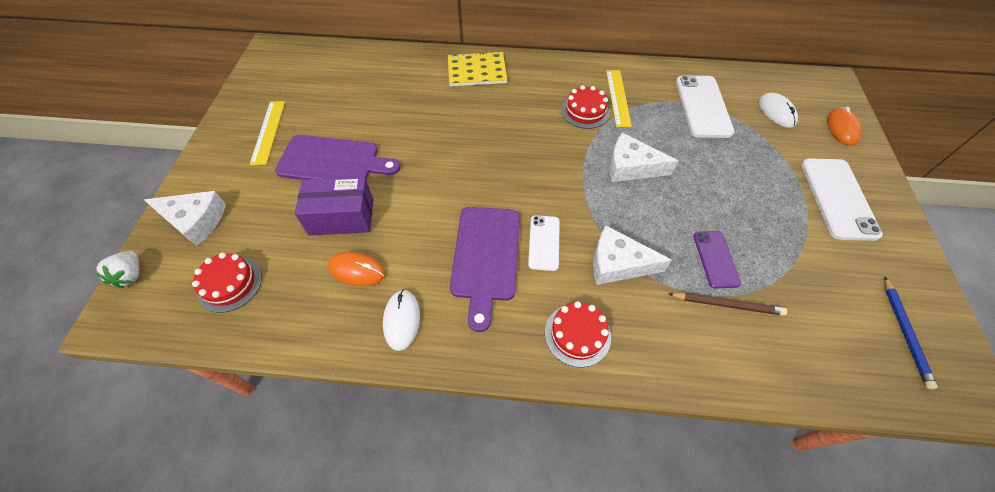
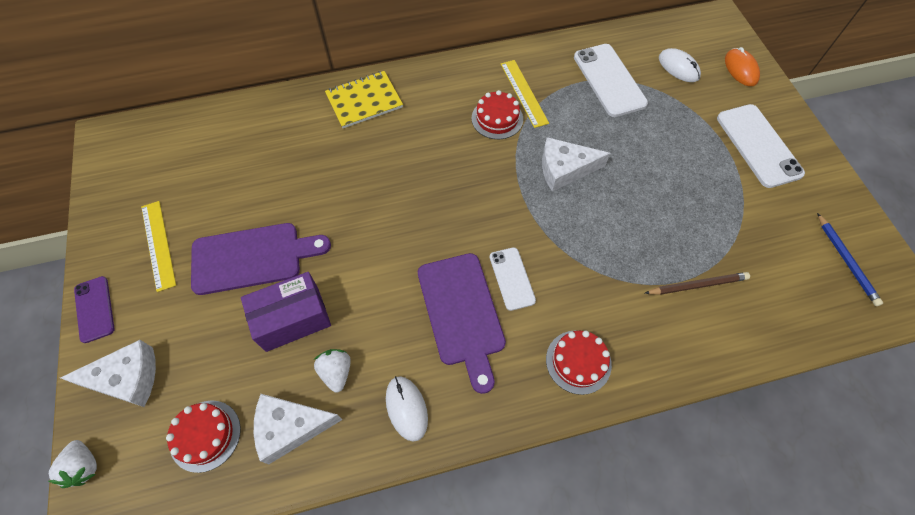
camera: 20 degrees left, 5 degrees up
(357, 270) = (336, 372): orange mouse -> white strawberry
(618, 263) = (589, 277): white cheese -> white cheese (291, 427)
(716, 259) = (673, 242): purple phone -> purple phone (95, 309)

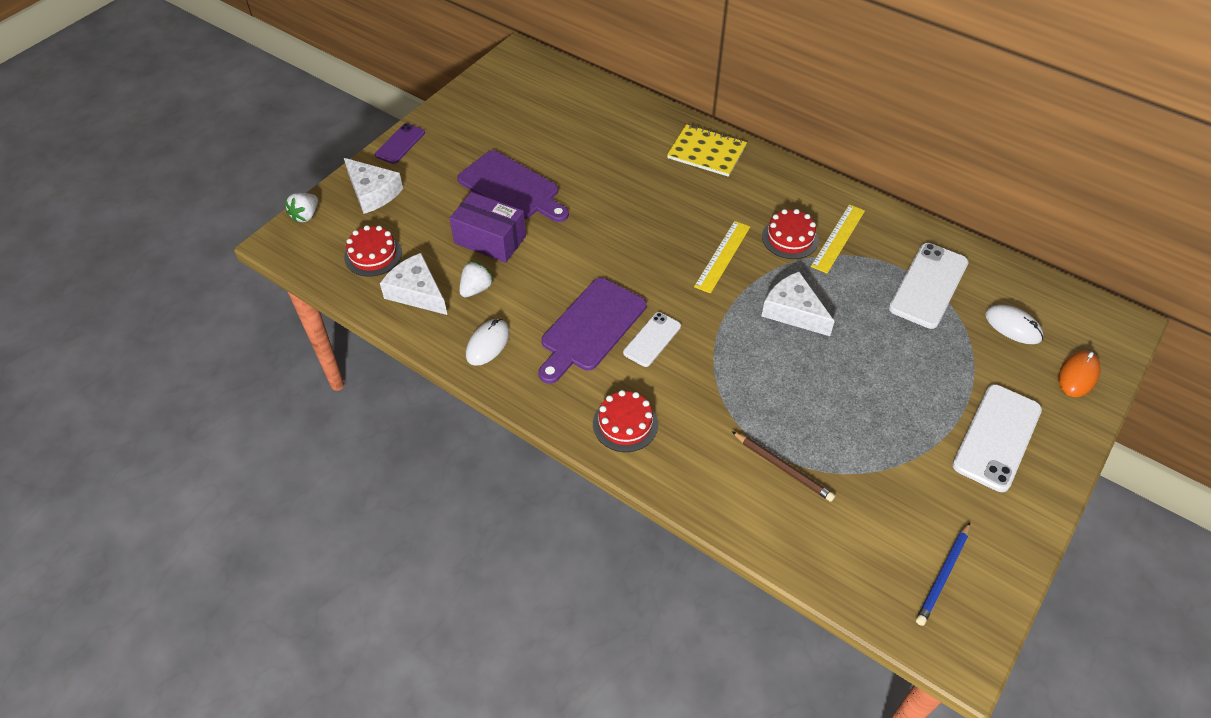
camera: 50 degrees right, 10 degrees down
(158, 245) = (471, 137): yellow ruler -> yellow ruler (722, 256)
(678, 67) = (1013, 326): white mouse -> white mouse turned 60 degrees counterclockwise

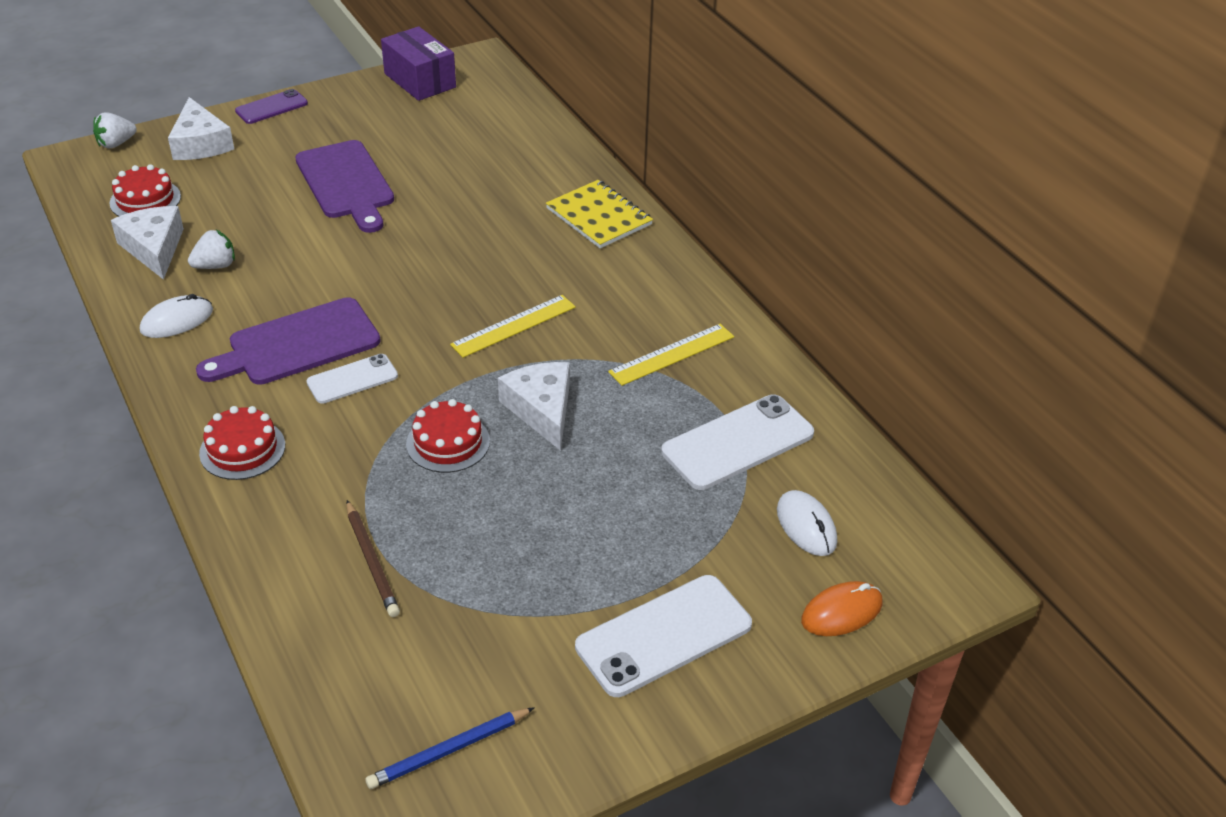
camera: 25 degrees right, 10 degrees down
(490, 240) = (275, 225): purple box -> purple box (420, 80)
(790, 238) = (612, 334): red cake -> red cake (448, 442)

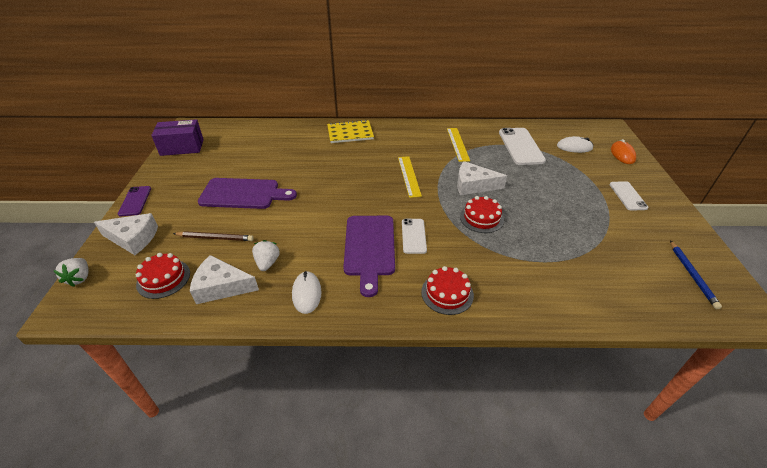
camera: 60 degrees left, 0 degrees up
(371, 561) = (558, 266): brown pencil -> brown pencil (215, 238)
(663, 635) = (627, 196): white phone -> white phone, size x0.59

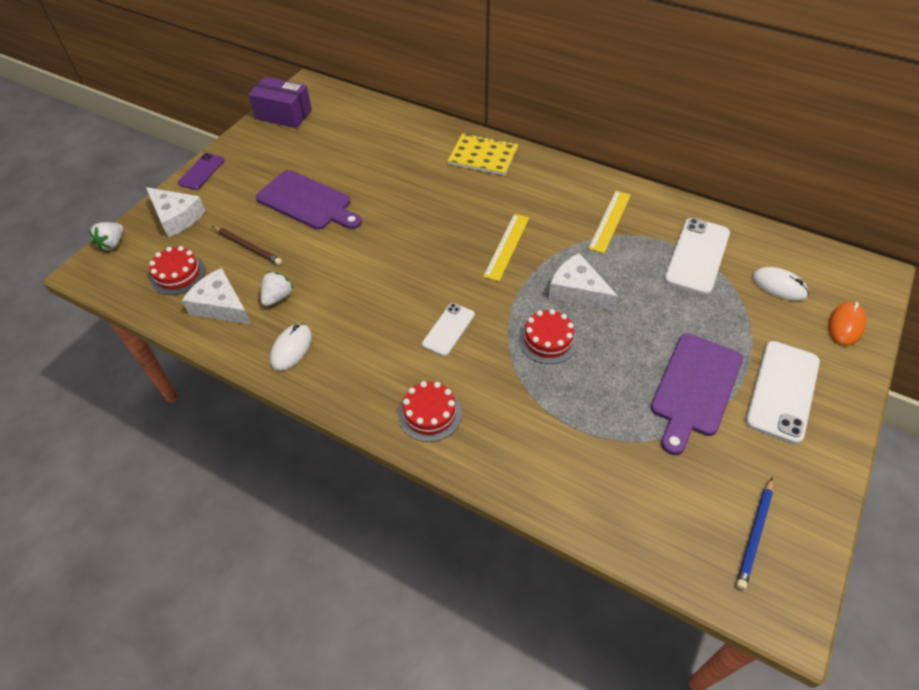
camera: 30 degrees right, 10 degrees up
(369, 248) = (389, 324): purple cutting board -> purple cutting board (694, 388)
(627, 196) = (782, 391): white phone -> white phone, size x1.68

